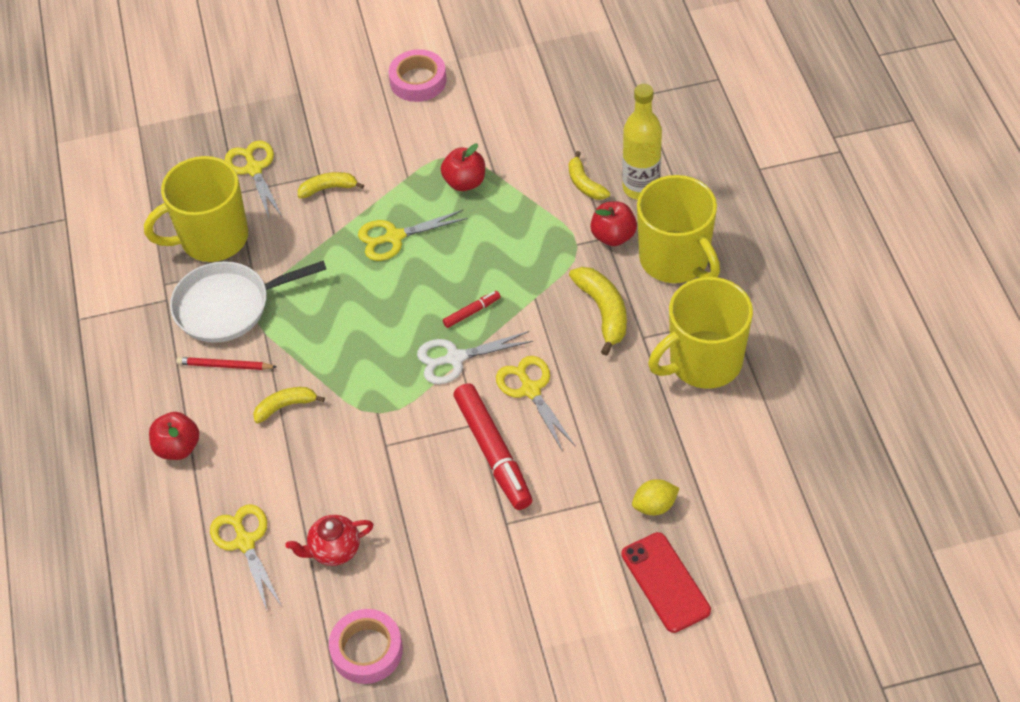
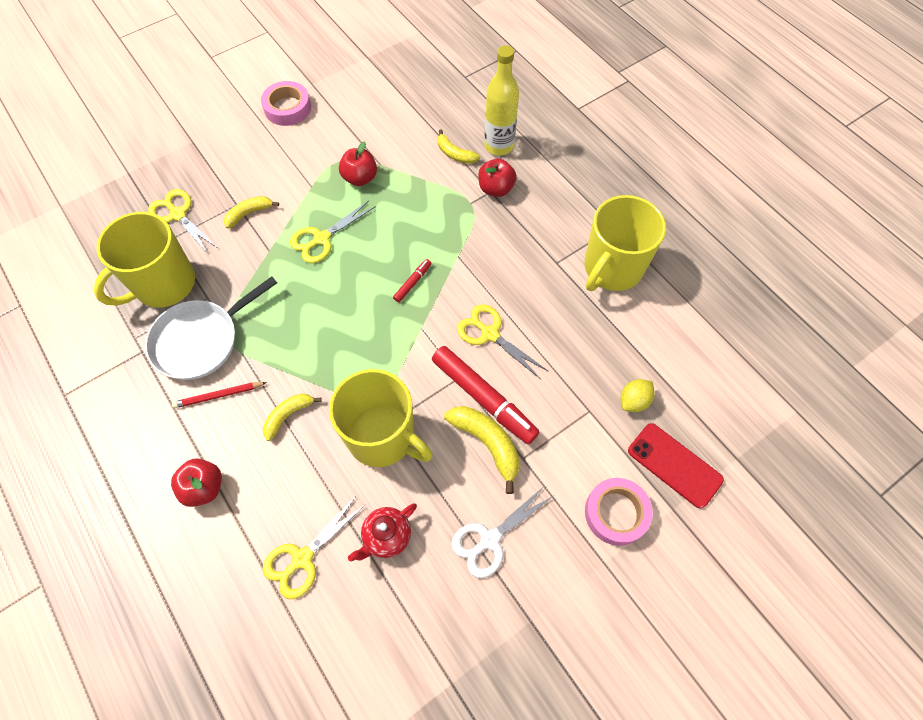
camera: 25 degrees left, 10 degrees up
(245, 542) = (302, 558): yellow scissors -> yellow scissors turned 90 degrees counterclockwise
(367, 650) = (456, 625): pink tape -> pink tape (616, 513)
(455, 358) = (416, 326): white scissors -> white scissors (490, 540)
(603, 312) = (516, 251): yellow banana -> yellow banana (487, 443)
(675, 260) = (551, 194): yellow mug -> yellow mug (382, 437)

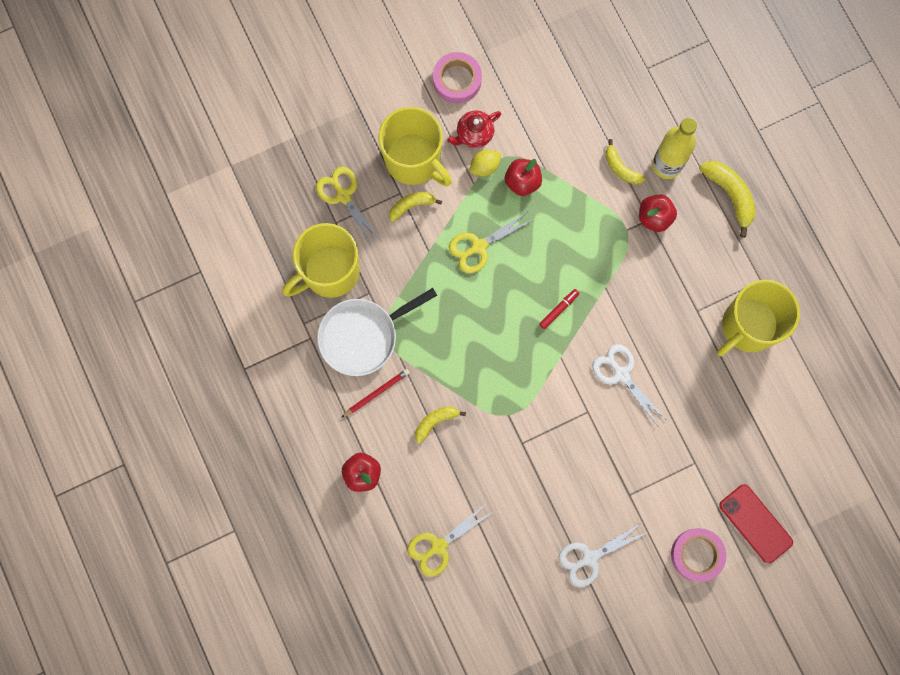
camera: 10 degrees right, 15 degrees up
(218, 396) = (376, 393): red pencil -> red pencil turned 150 degrees clockwise
(382, 437) = (513, 455): yellow mug -> yellow mug (414, 160)
(386, 537) = (507, 540): red teapot -> red teapot (474, 134)
(483, 398) = (605, 435): red marker -> none
(487, 443) = (601, 477): yellow banana -> yellow banana (730, 195)
(490, 334) = (621, 374): yellow scissors -> white scissors
(633, 401) = (735, 461): yellow lemon -> yellow lemon (485, 166)

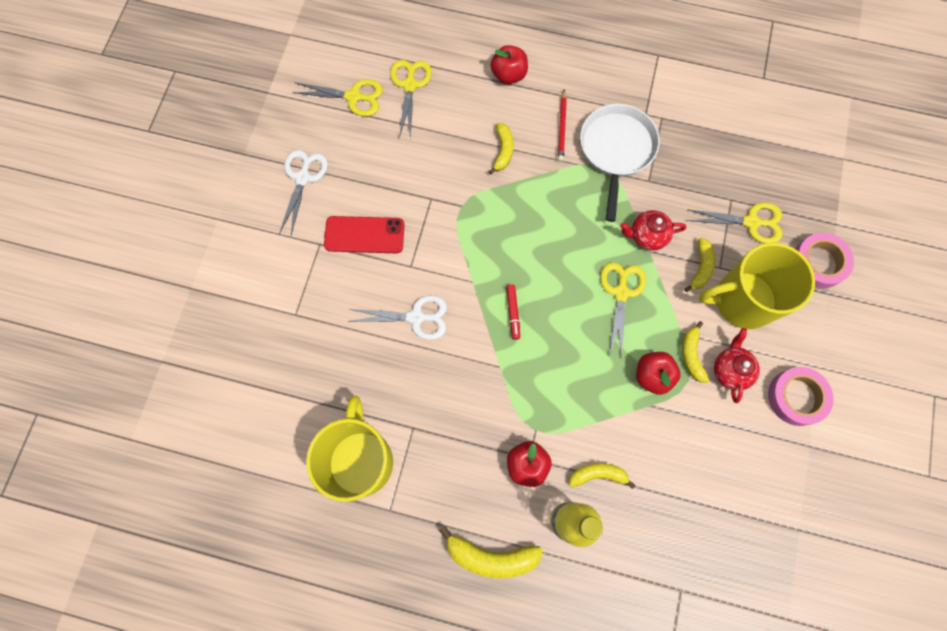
camera: 130 degrees right, 5 degrees down
(330, 272) = (690, 165): yellow mug -> none
(417, 261) = (647, 236): none -> red teapot
(485, 166) = (691, 355): yellow lemon -> yellow banana
(487, 583) = (353, 97): none -> yellow scissors
(697, 555) = (229, 255): pink tape -> pink tape (818, 263)
(755, 523) = (206, 320): red phone -> red phone (364, 235)

